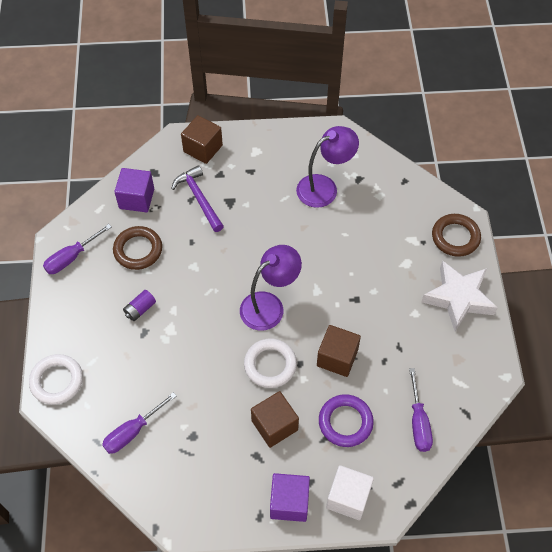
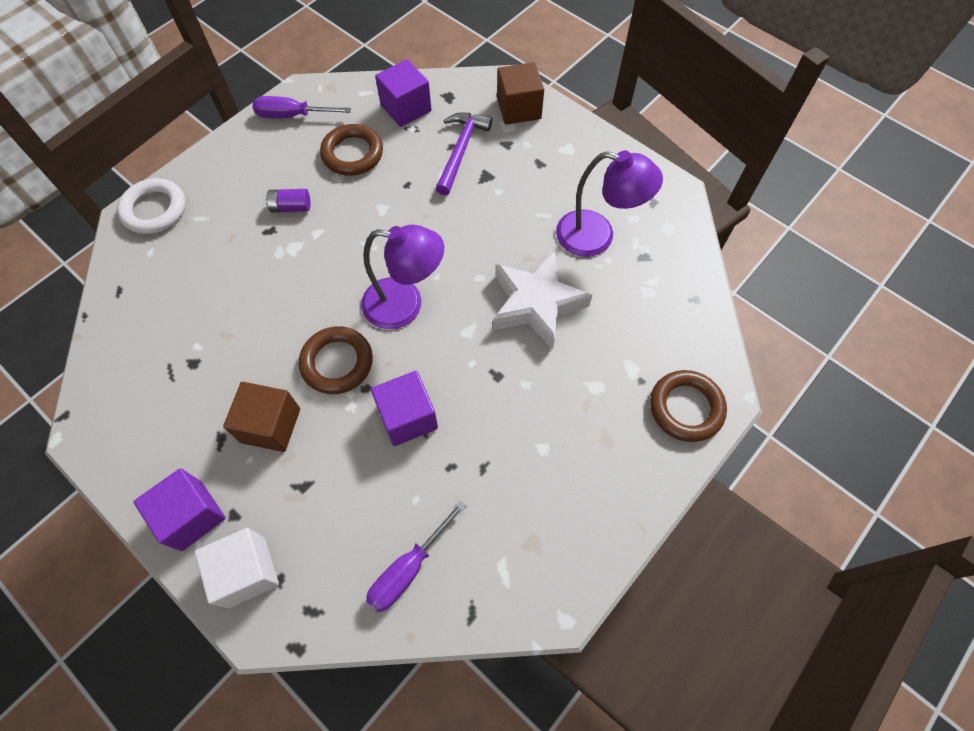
camera: 45 degrees right, 5 degrees up
(132, 432) = (153, 310): purple screwdriver -> none
(270, 365) = (337, 363): white ring -> brown ring
(337, 358) = (407, 417): brown cube -> purple cube
(345, 422) = (337, 491): purple ring -> none
(458, 298) = (611, 477): white star -> white star (536, 304)

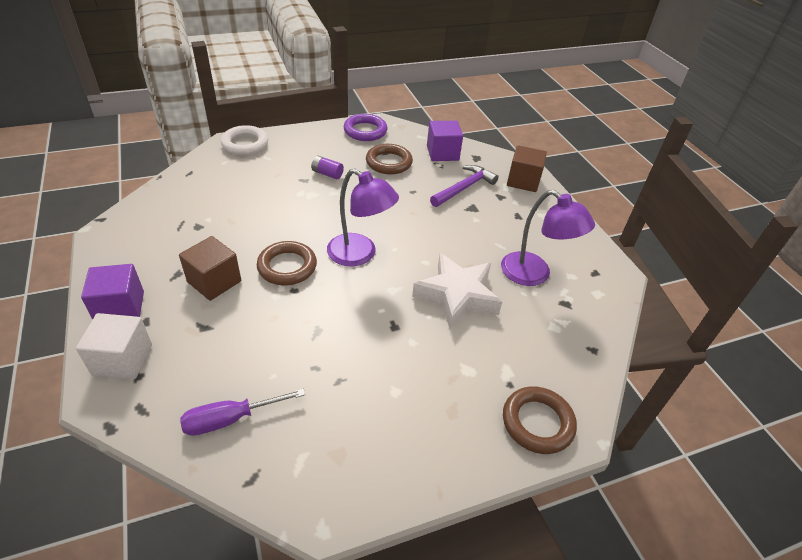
camera: 25 degrees right, 20 degrees down
(291, 116) = (365, 131): purple screwdriver -> purple ring
(407, 417) = (309, 321): purple cube -> none

